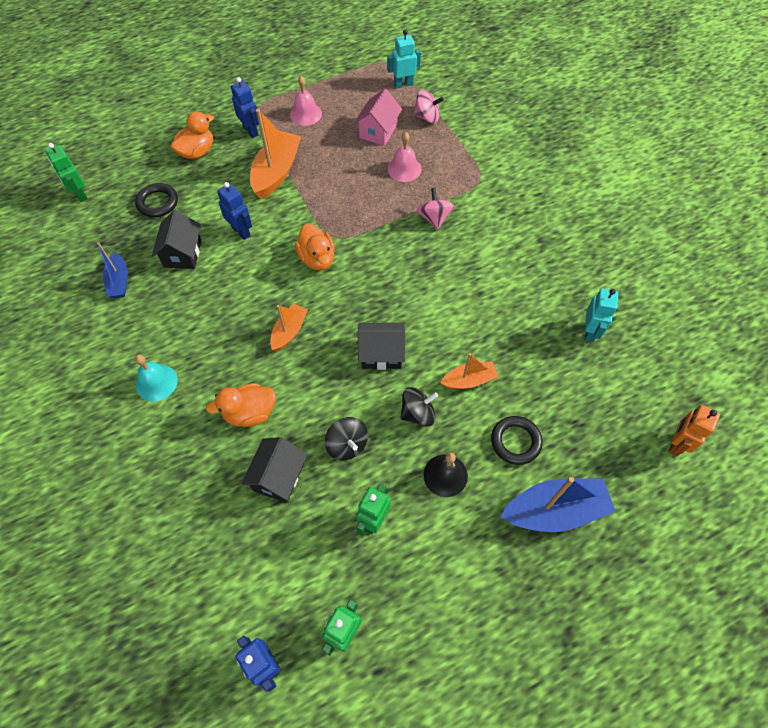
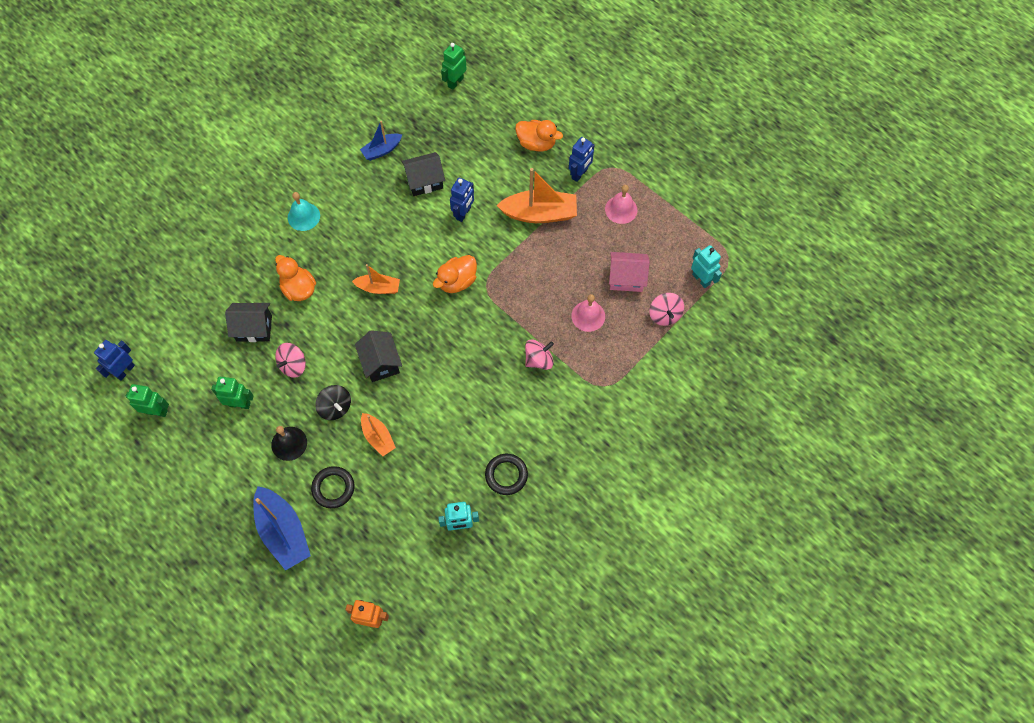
camera: 70 degrees right, 5 degrees up
(158, 203) = (469, 140): black ring -> black ring (506, 475)
(347, 444) = (293, 365): black spinning top -> pink spinning top

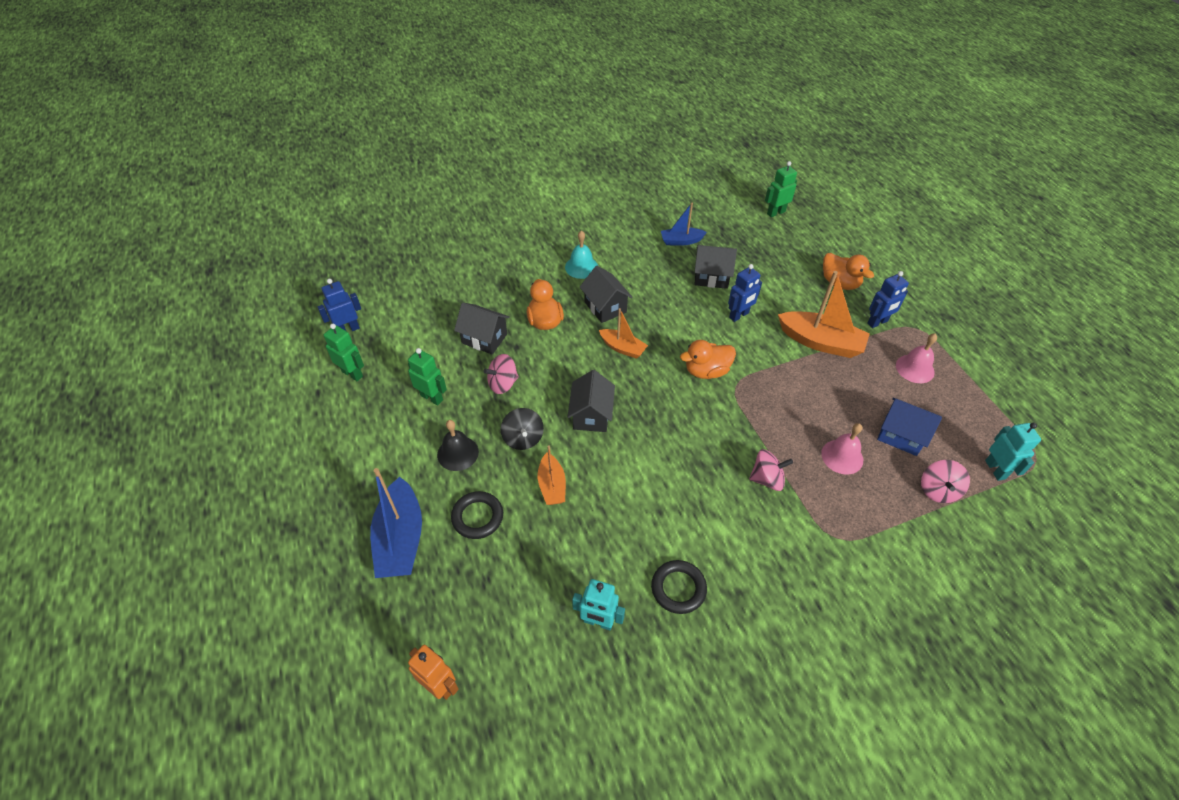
camera: 25 degrees right, 15 degrees down
(345, 252) = (605, 307): none -> black house
(626, 278) = (901, 436): pink house -> blue house

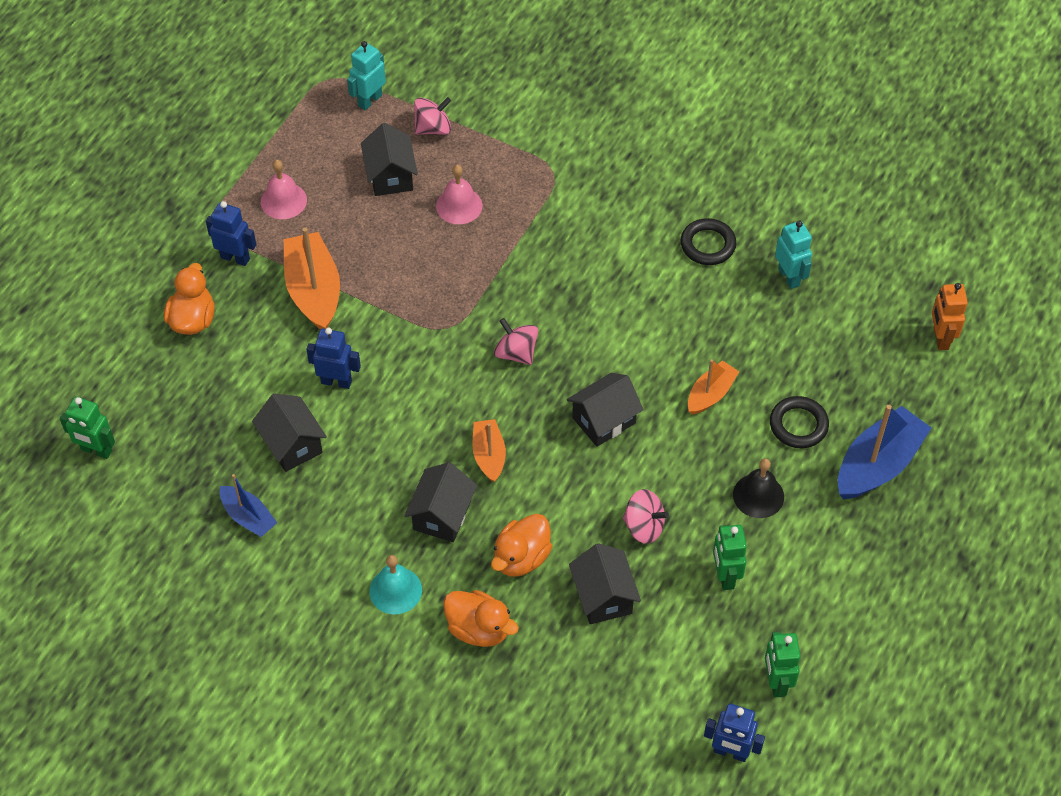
camera: 130 degrees left, 5 degrees up
(523, 438) = (687, 456): black spinning top -> none
(706, 371) = (450, 362): orange duck -> orange duck (479, 629)
(767, 479) = (539, 245): pink spinning top -> pink spinning top (516, 353)
(901, 436) = (390, 176): blue house -> black house

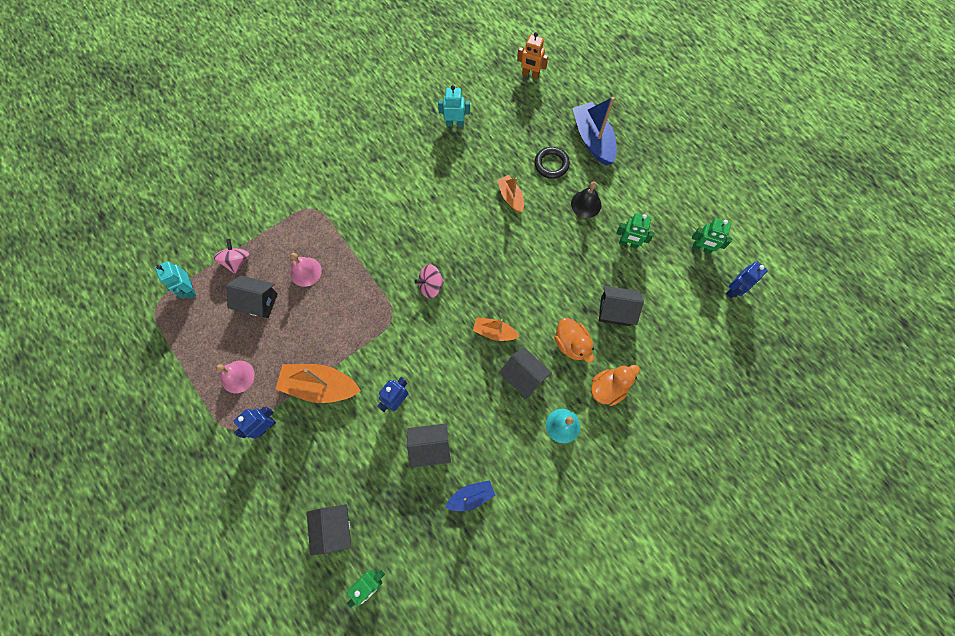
camera: 65 degrees left, 15 degrees up
(193, 319) = (300, 474): orange duck -> none
(603, 420) = (501, 259): black house -> black house (334, 528)
(644, 526) = (580, 270): pink spinning top -> none
(708, 245) = (411, 152): black ring -> none

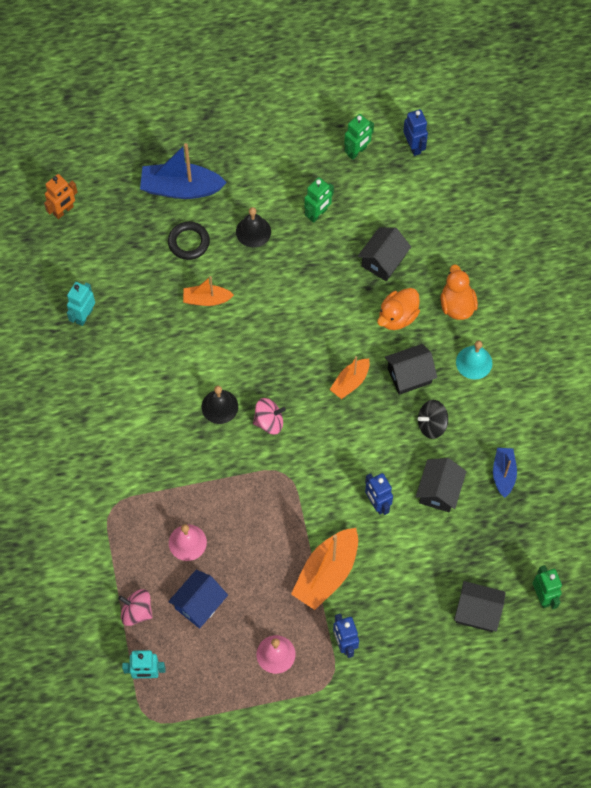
camera: 65 degrees left, 5 degrees down
(258, 302) = (199, 604): black house -> blue house
(426, 245) = (219, 406): none -> black bell
(431, 286) = (269, 421): pink spinning top -> pink spinning top turned 105 degrees counterclockwise
(488, 414) = (432, 424): none -> black spinning top
(571, 344) = (397, 317): orange duck -> orange duck turned 135 degrees clockwise

